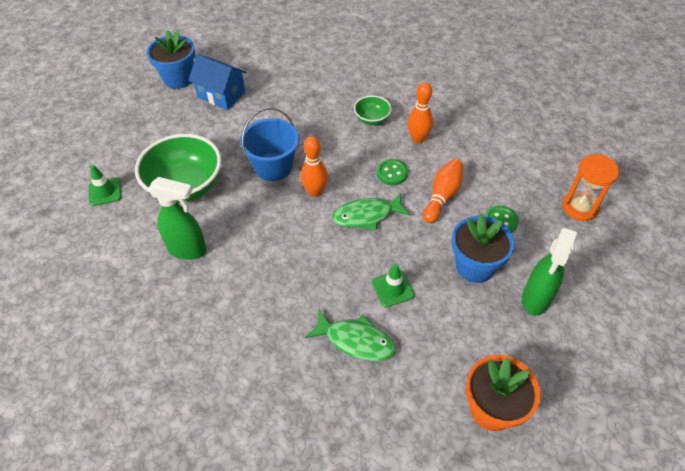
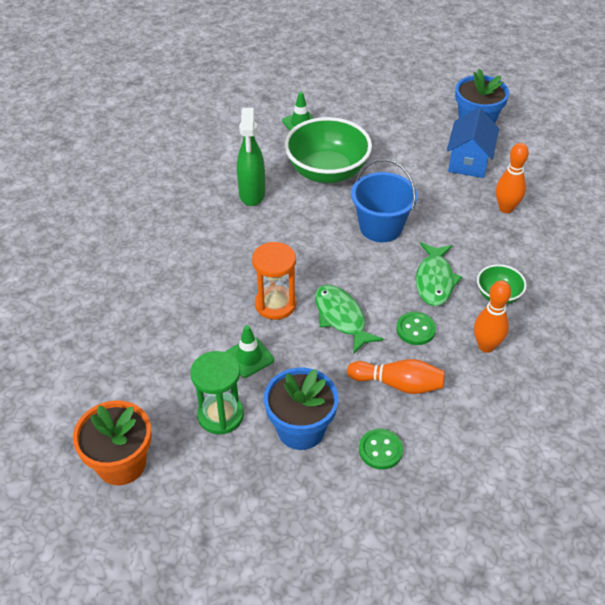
camera: 75 degrees right, 5 degrees down
(315, 192) = (359, 268): orange bowling pin -> orange bowling pin (506, 208)
(355, 341) = (179, 337): green fish -> green fish (435, 280)
(451, 321) = (220, 415): none -> green hourglass
(535, 299) = (270, 497): green spray bottle -> none
(580, 207) = (440, 544): orange hourglass -> orange hourglass (275, 304)

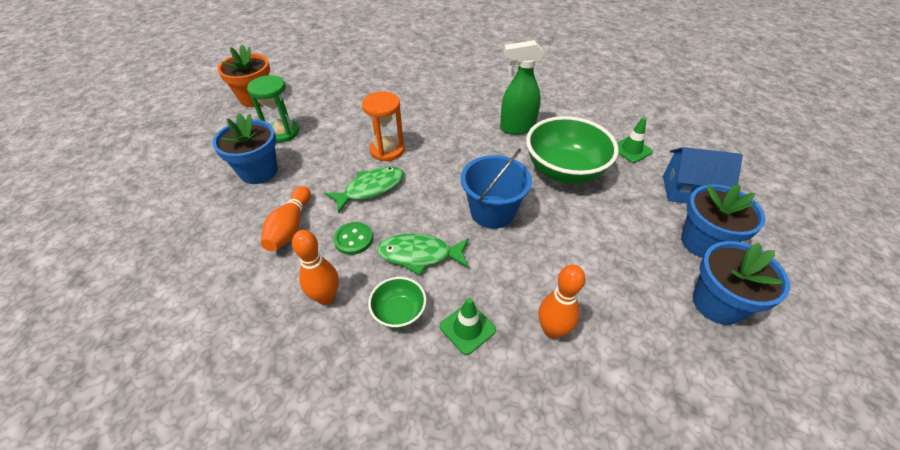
camera: 85 degrees right, 0 degrees up
(249, 357) = (333, 141): green traffic cone -> green traffic cone (467, 328)
(380, 450) = (225, 217): green button -> none
(418, 114) = (703, 242): none -> blue flower pot
(469, 161) = (632, 292): blue house -> blue house (689, 191)

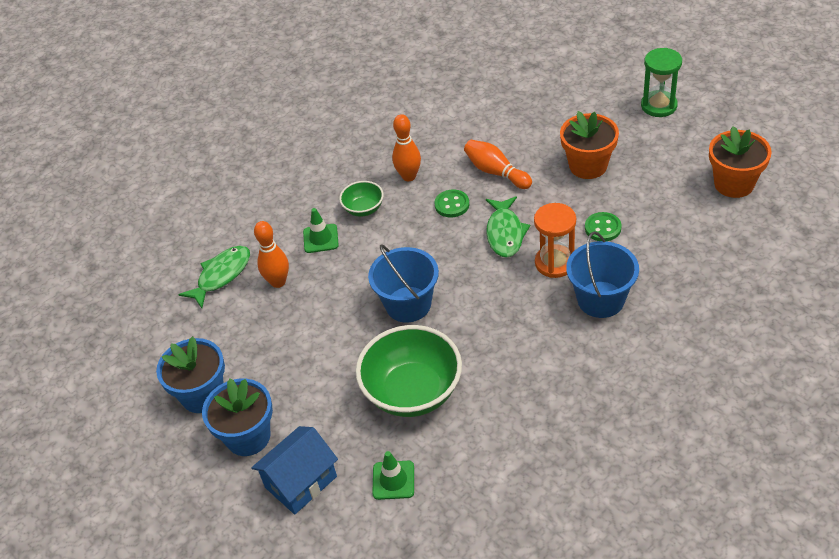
camera: 130 degrees right, 0 degrees up
(259, 171) = (588, 166): blue flower pot -> orange flower pot
(282, 132) = (644, 192): green hourglass -> green hourglass (659, 106)
(334, 140) = (603, 228): none -> green button
(407, 119) = (601, 299): none -> blue bucket
(419, 255) = (403, 237): green fish -> green fish (221, 275)
(516, 128) = (512, 392): green spray bottle -> none

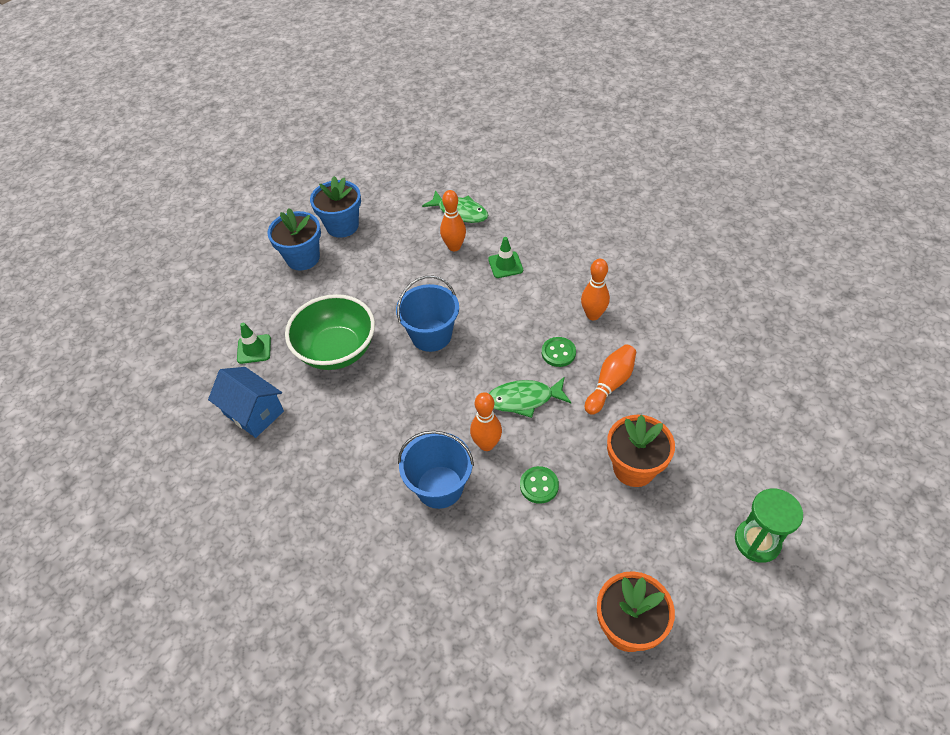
camera: 80 degrees right, 5 degrees up
(301, 482) = (260, 294): blue house -> blue house (253, 412)
(363, 209) = (545, 288): green bowl -> none
(555, 263) = (486, 444): orange hourglass -> orange bowling pin

